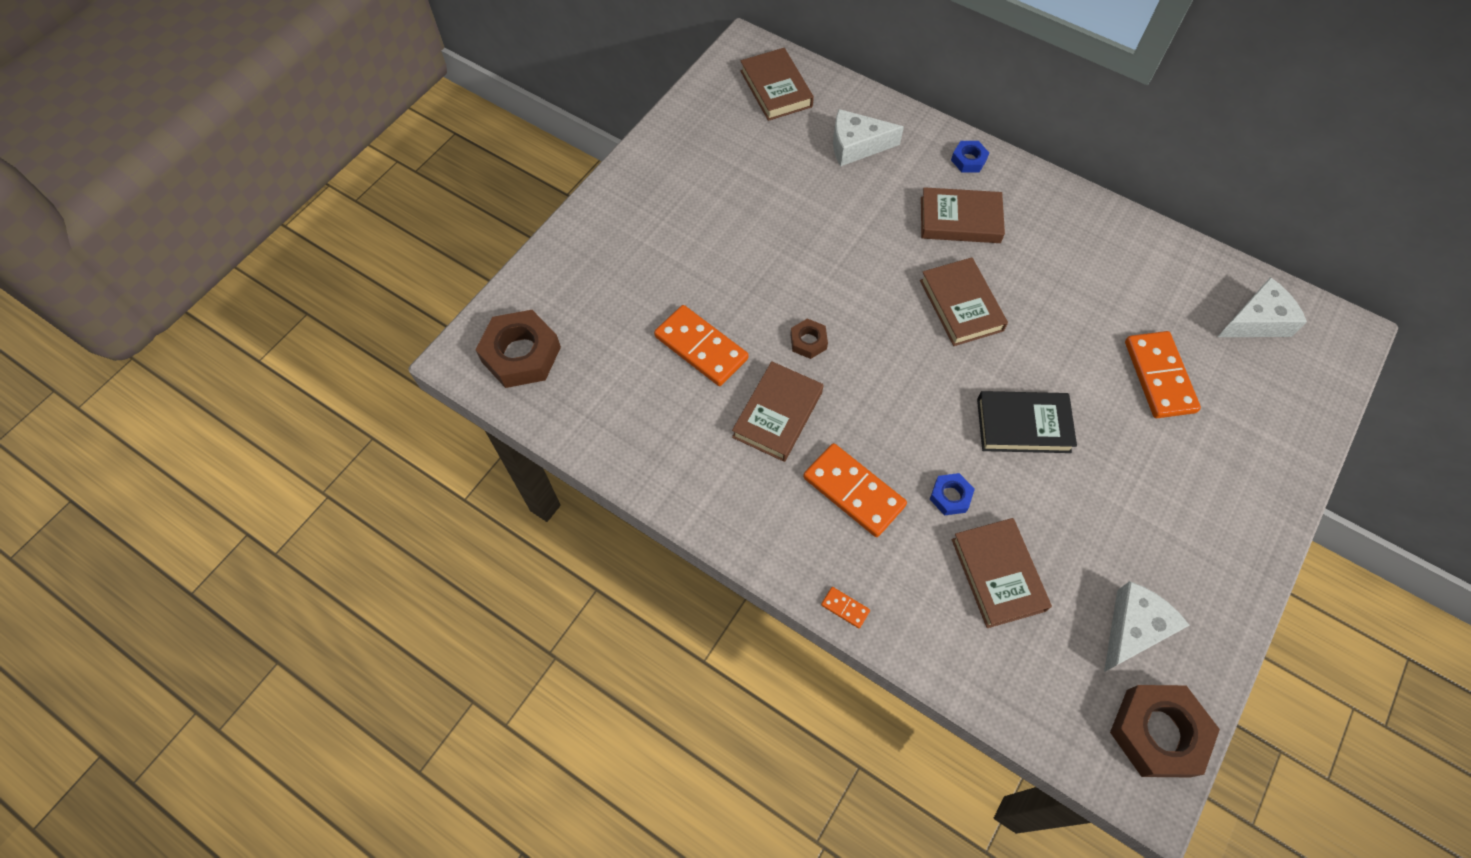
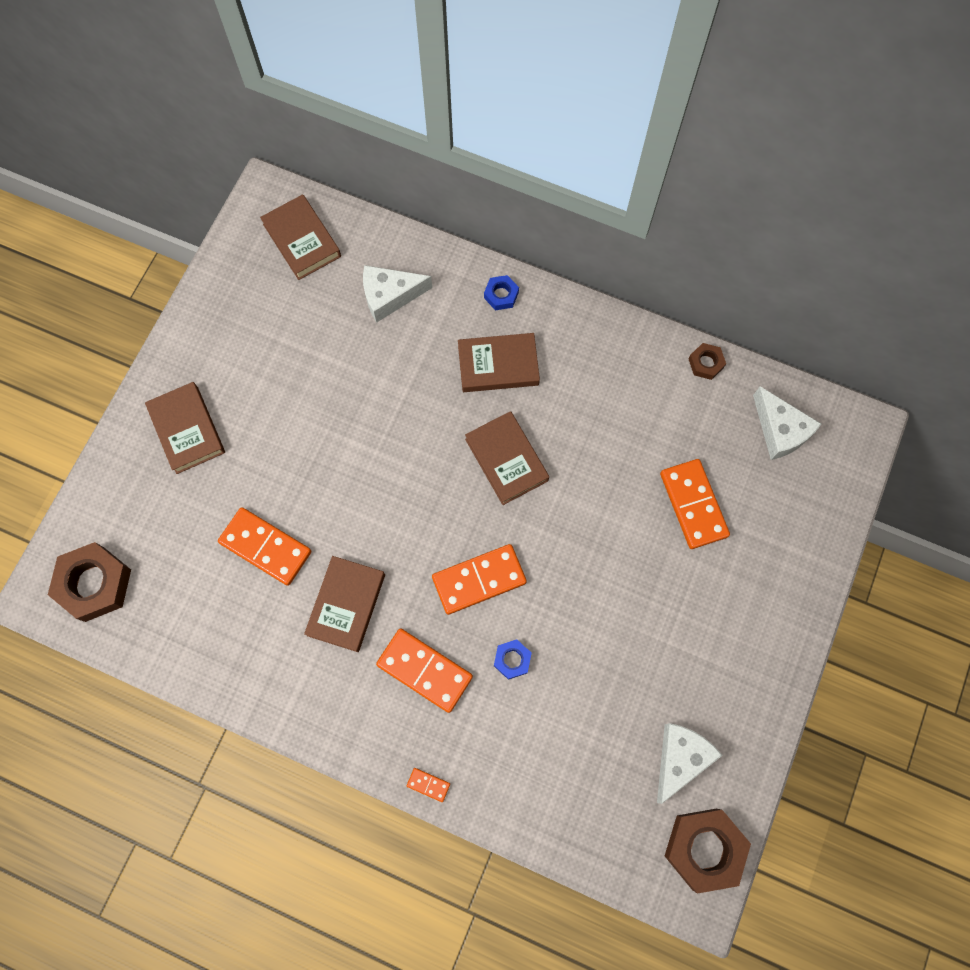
camera: 10 degrees left, 10 degrees up
(808, 341) = (366, 523): brown nut -> brown nut (706, 363)
(921, 412) = (479, 579): none -> orange domino
(997, 574) = (560, 728): brown book -> brown book (187, 430)
(1023, 425) = (572, 577): black book -> none
(1256, 321) = (780, 430): white cheese -> white cheese turned 90 degrees clockwise

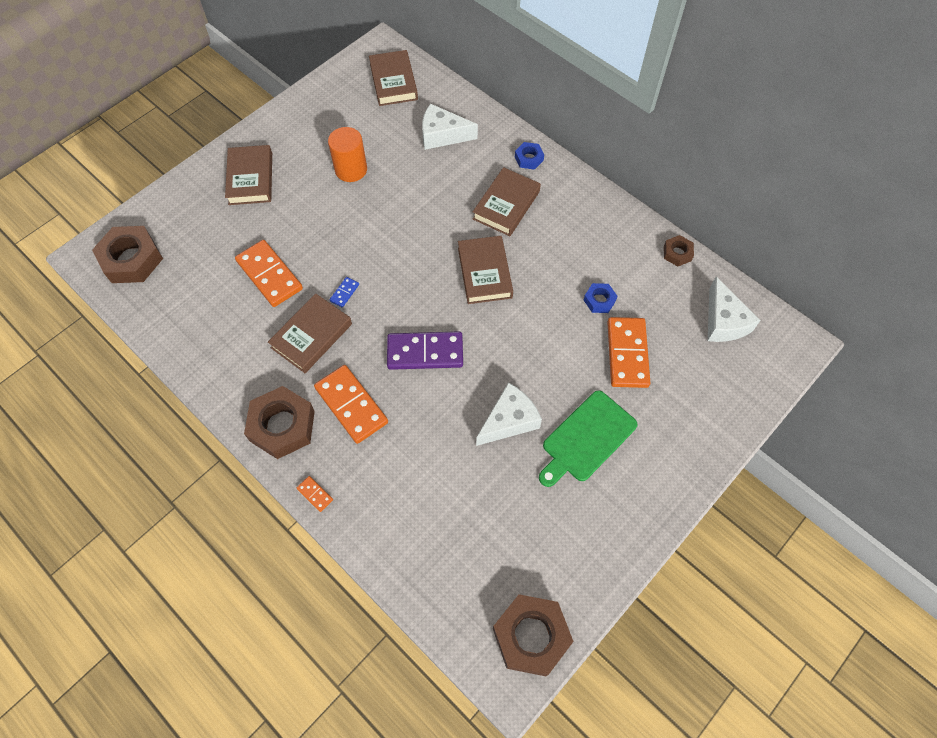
camera: 20 degrees right, 10 degrees down
(301, 378) = (351, 169): none -> orange cylinder
(360, 539) = (344, 293): none -> blue domino
(360, 722) = (282, 426): none -> brown nut
(479, 579) = (425, 352): orange domino -> purple domino
(498, 365) = (506, 205): brown book -> brown book turned 75 degrees counterclockwise
(512, 660) = (426, 421): blue nut -> blue nut (599, 300)
(680, 758) = (539, 551): white cheese -> white cheese (509, 420)
(684, 617) = (586, 438): none -> green cutting board

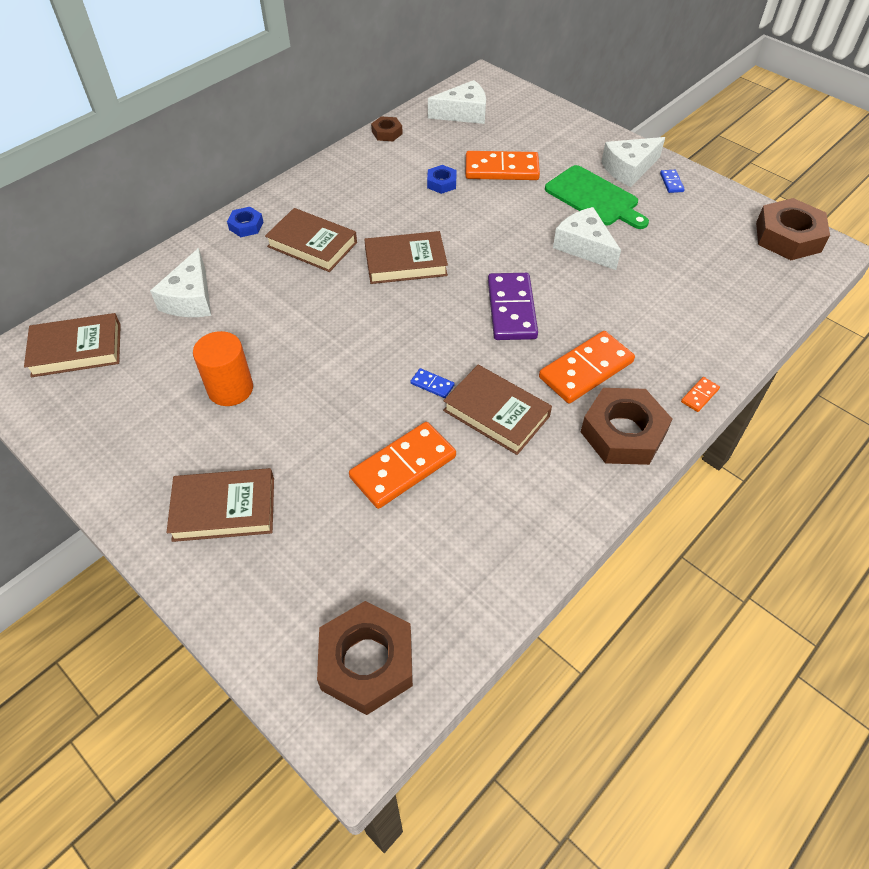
camera: 90 degrees left, 10 degrees down
(620, 523) = (671, 182): none -> blue domino
(640, 481) = (629, 169): none -> white cheese

